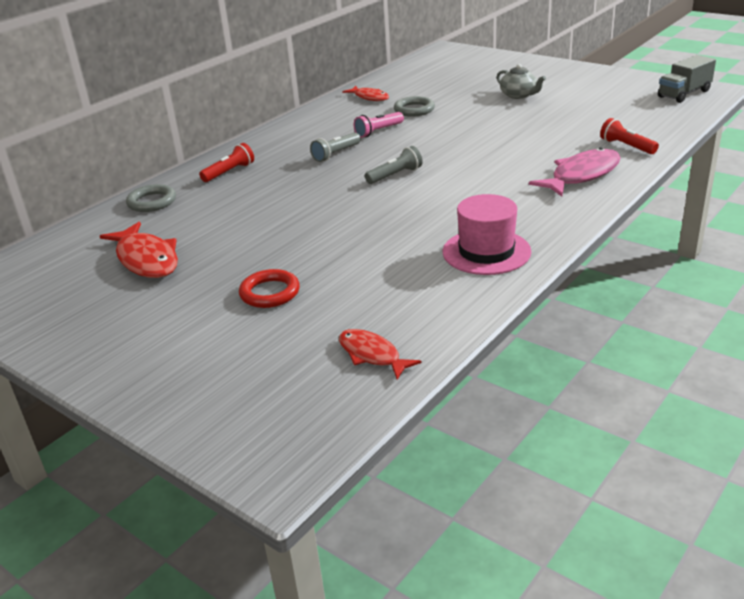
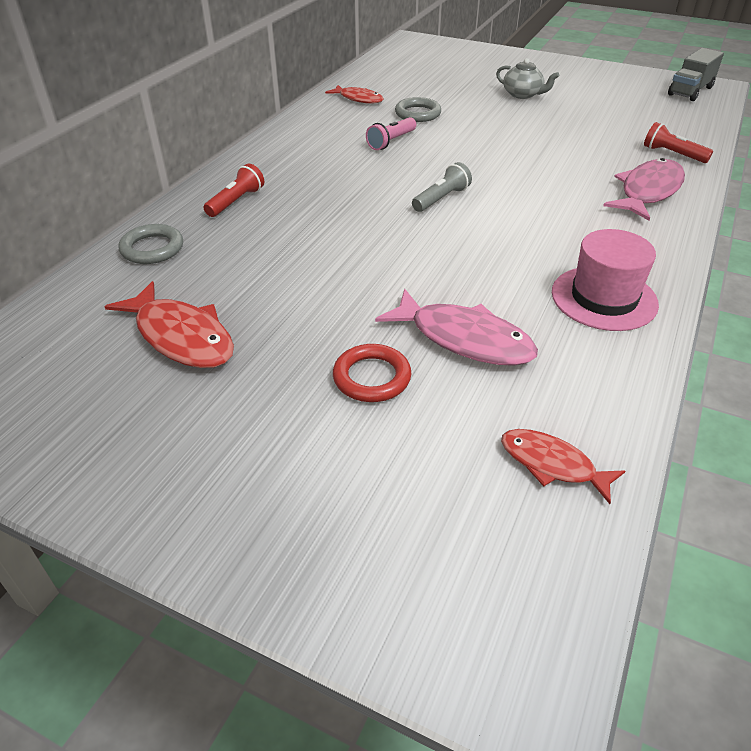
camera: 15 degrees left, 10 degrees up
(336, 154) = (356, 173): grey flashlight -> none
(354, 273) = (464, 339): none -> pink fish

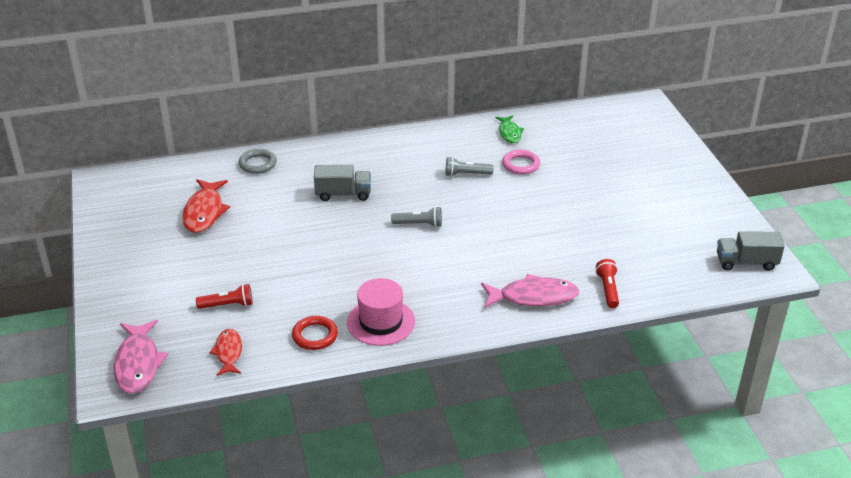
camera: 50 degrees right, 5 degrees down
(236, 201) = (328, 162): red flashlight -> red flashlight (228, 305)
(314, 218) = (343, 194): none -> grey truck
(358, 99) = (509, 133): red fish -> green fish
(372, 377) = (233, 277): red ring -> red ring (315, 335)
(391, 141) = (466, 174): pink flashlight -> grey flashlight
(417, 114) = (521, 165): grey ring -> pink ring
(464, 339) = (291, 291): pink fish -> pink fish (138, 364)
(523, 94) = (617, 191): grey teapot -> none

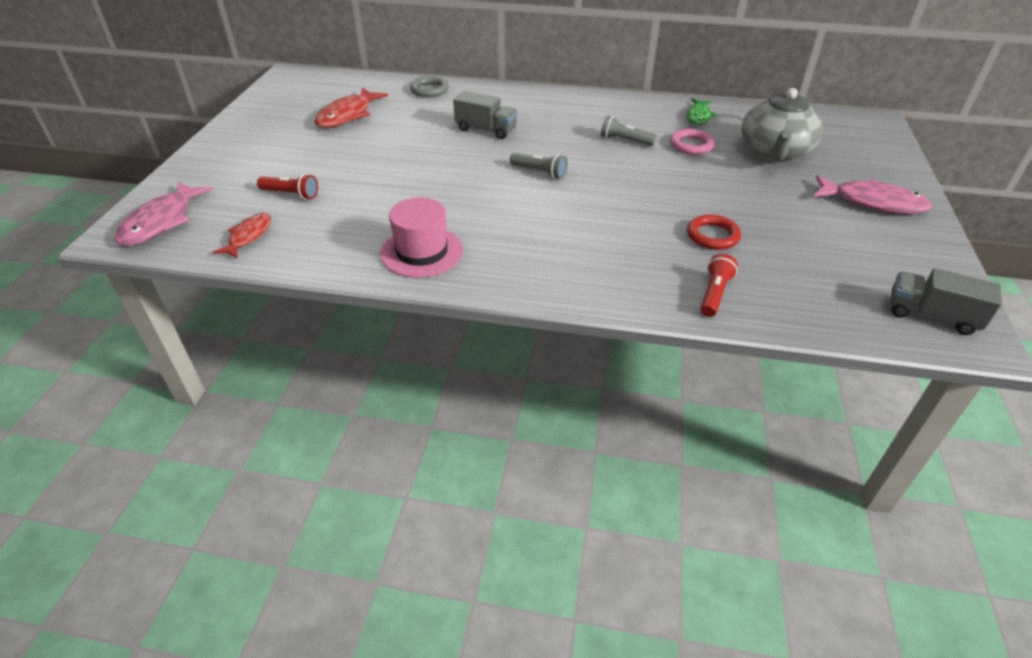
camera: 25 degrees right, 5 degrees up
(315, 335) = (344, 245): red ring -> red ring (712, 236)
(533, 297) = (614, 275): pink fish -> pink fish (873, 202)
(586, 154) = (774, 152): none -> grey teapot

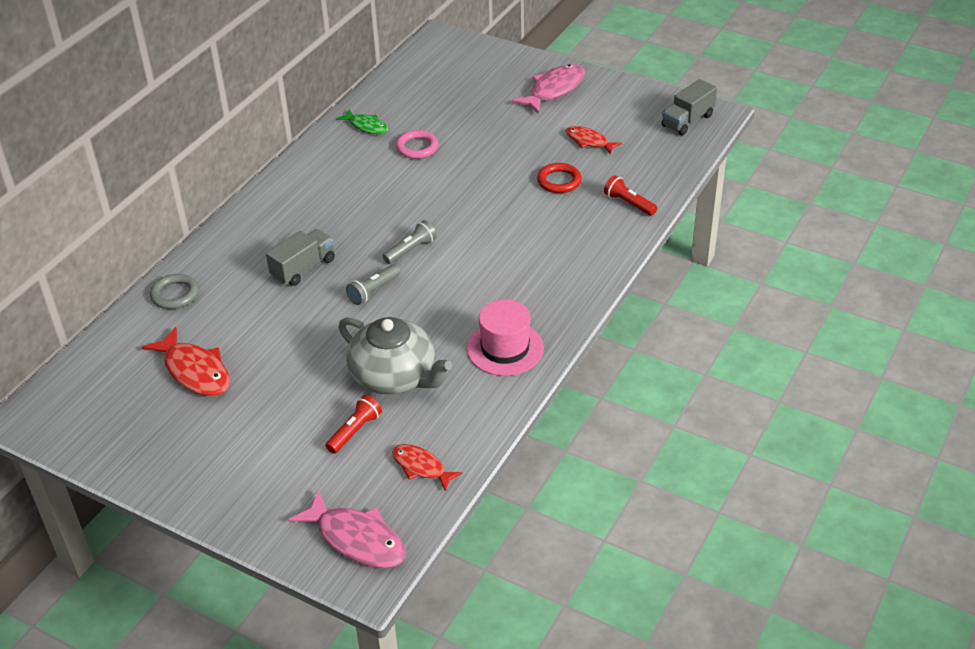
camera: 70 degrees left, 0 degrees up
(625, 140) = (384, 183): grey flashlight -> grey flashlight (373, 291)
(774, 152) = (456, 107): grey teapot -> grey teapot (395, 376)
(804, 243) = (589, 141): none -> red fish

